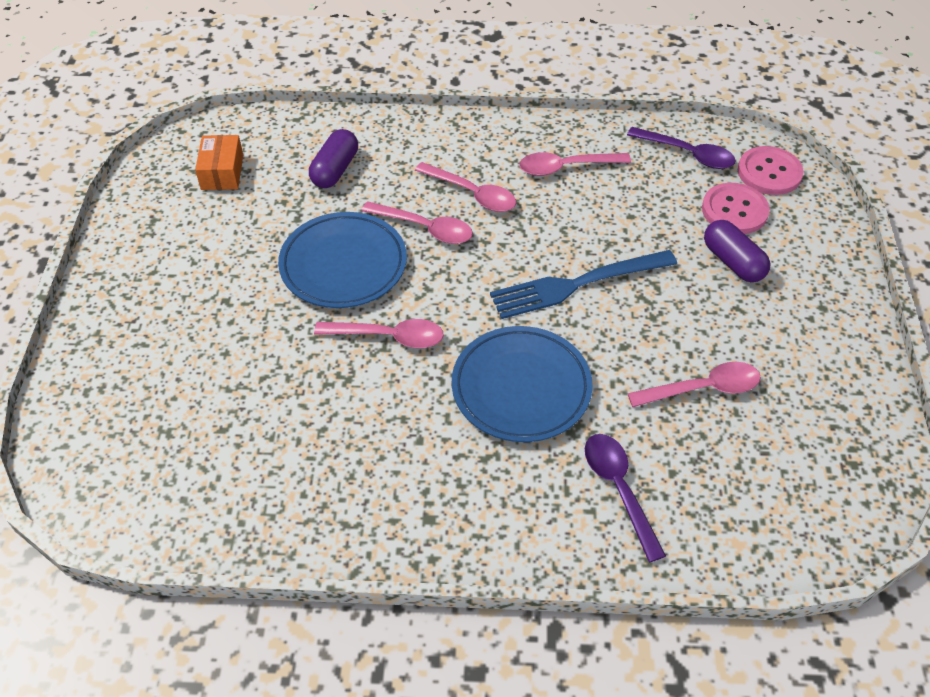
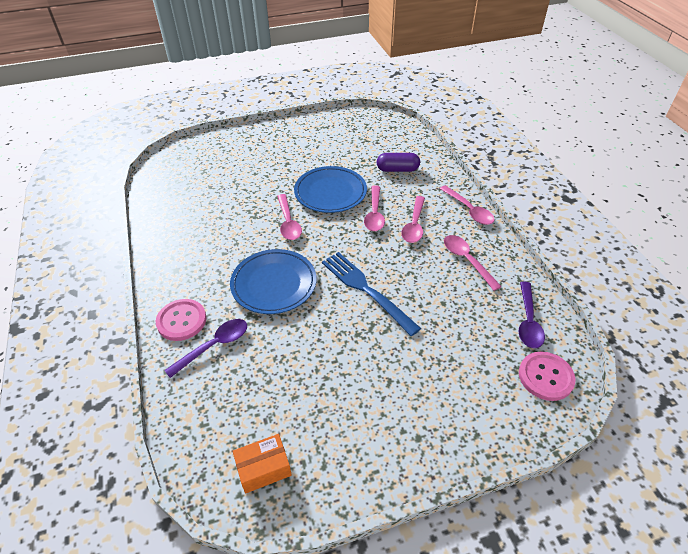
camera: 70 degrees right, 5 degrees down
(222, 172) = (370, 135): orange box -> orange box (263, 468)
(702, 389) = (307, 374): pink spoon -> pink spoon (469, 210)
(733, 262) = (433, 370): purple capsule -> none
(734, 210) = (487, 361): pink button -> pink button (181, 321)

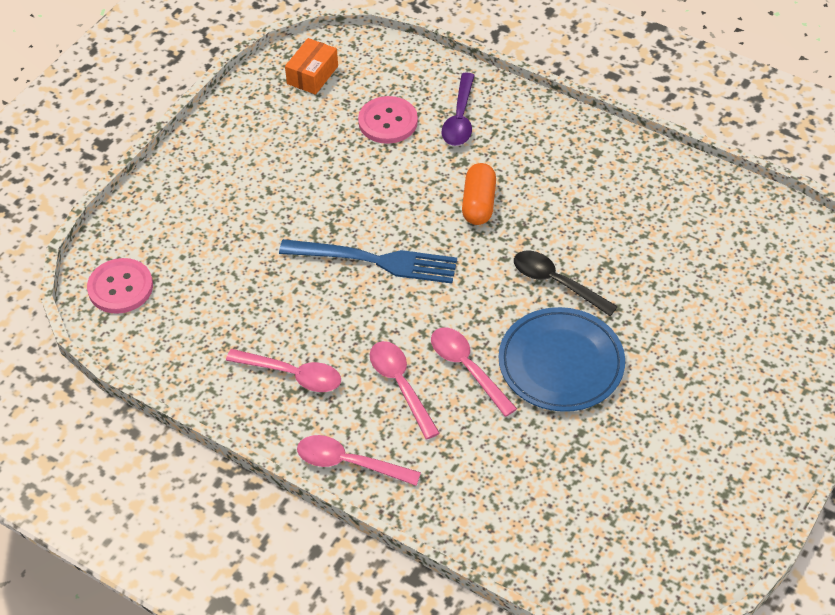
camera: 140 degrees right, 5 degrees up
(181, 321) = (519, 117): pink button -> pink button (388, 122)
(274, 284) = (478, 204): blue plate -> orange capsule
(288, 222) = (556, 283): pink spoon -> black spoon
(397, 169) = (516, 474): purple capsule -> none
(528, 321) = (170, 338): purple spoon -> none

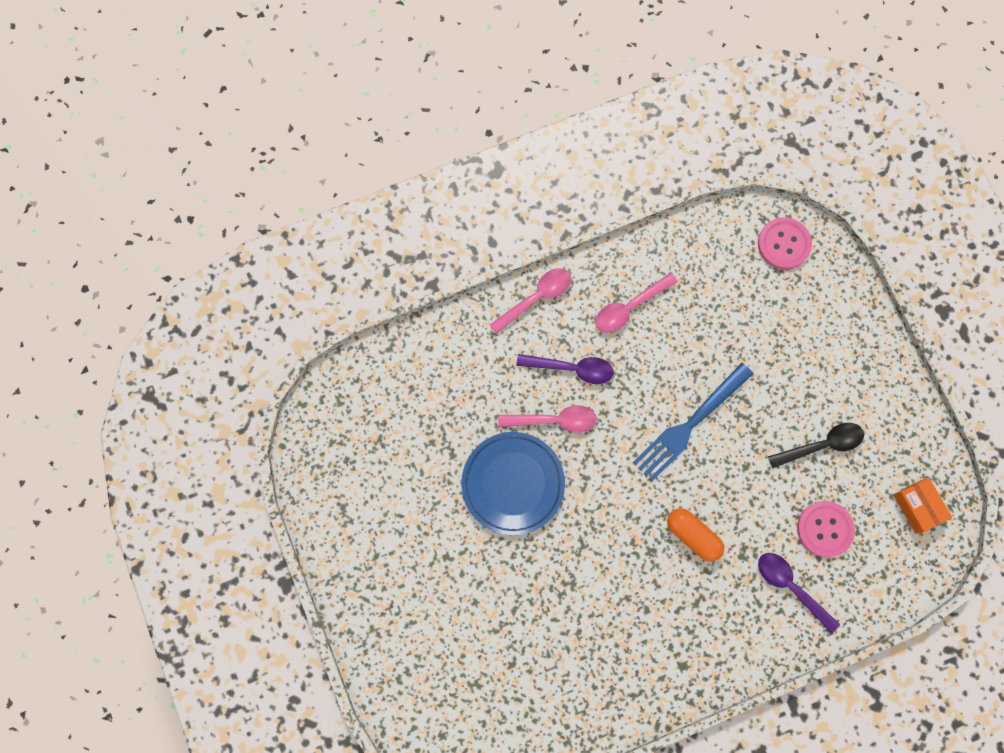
camera: 125 degrees right, 25 degrees up
(400, 385) = (571, 368): pink spoon -> purple spoon
(556, 283) = (581, 534): black spoon -> black spoon (821, 445)

